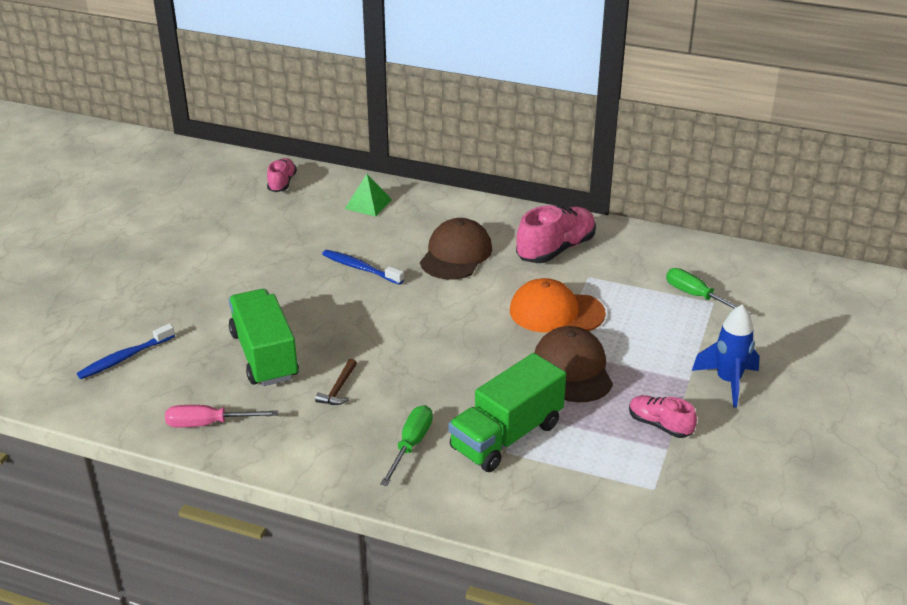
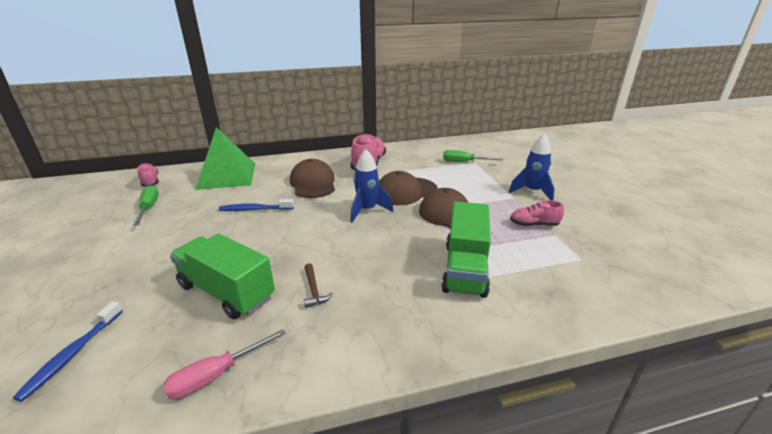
camera: 35 degrees left, 5 degrees down
(368, 204) = (227, 176): green pyramid -> green pyramid, size x2.01
(411, 445) = (411, 305): green screwdriver -> green screwdriver (149, 208)
(480, 320) = (367, 210): none -> blue rocket
(556, 312) = (405, 191): orange cap -> brown cap

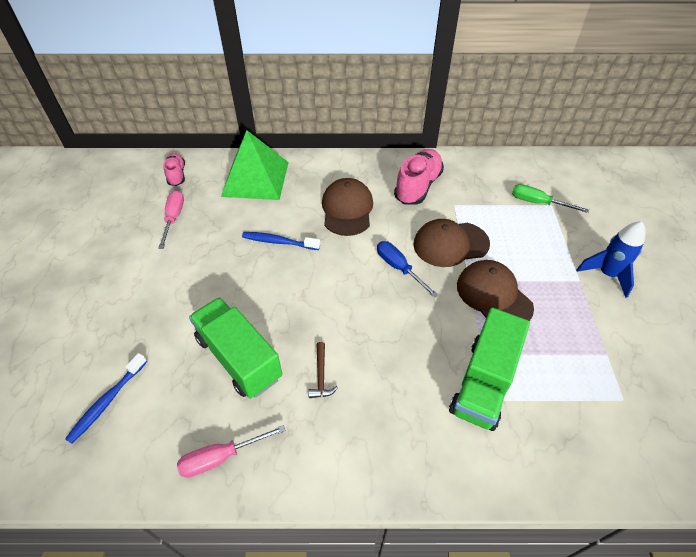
camera: 15 degrees right, 20 degrees up
(149, 208) = (173, 218): green screwdriver -> pink screwdriver
(367, 210) = (399, 268): blue rocket -> blue screwdriver
(534, 224) = (587, 332): pink shoe -> none

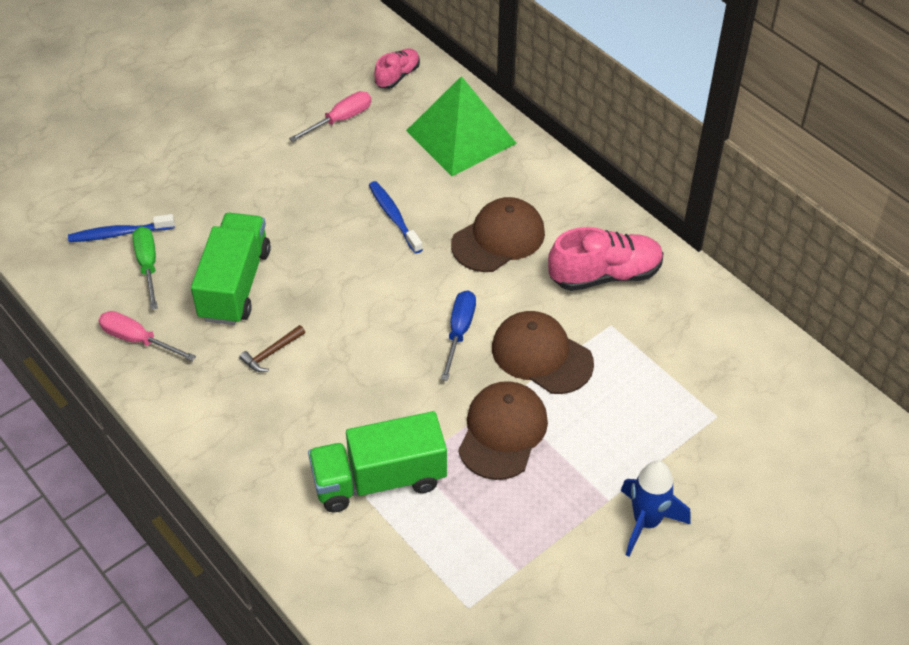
camera: 50 degrees right, 0 degrees up
(538, 203) = (705, 401): green screwdriver -> green screwdriver (148, 266)

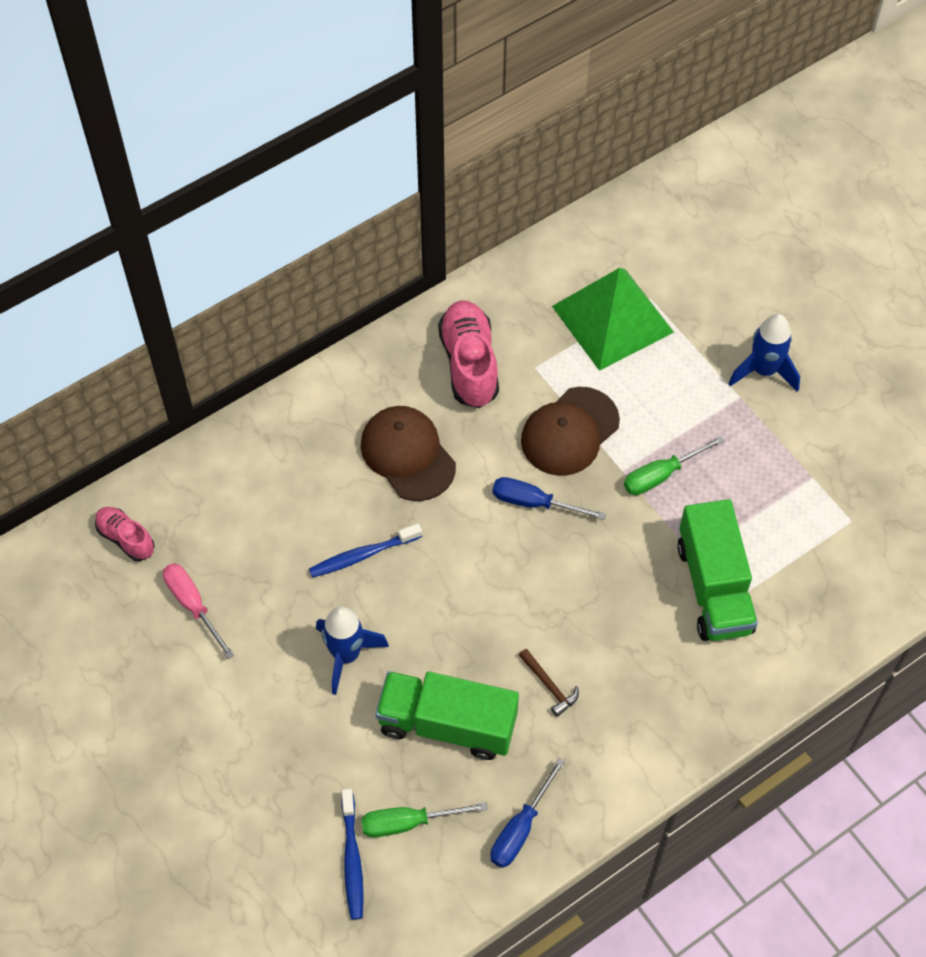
camera: 85 degrees left, 10 degrees up
(138, 340) = (520, 828): pink screwdriver -> blue screwdriver
(298, 214) = (346, 655): none -> blue rocket
(461, 137) = (244, 478): green pyramid -> green pyramid (613, 319)
(503, 432) = (661, 475): brown cap -> green screwdriver

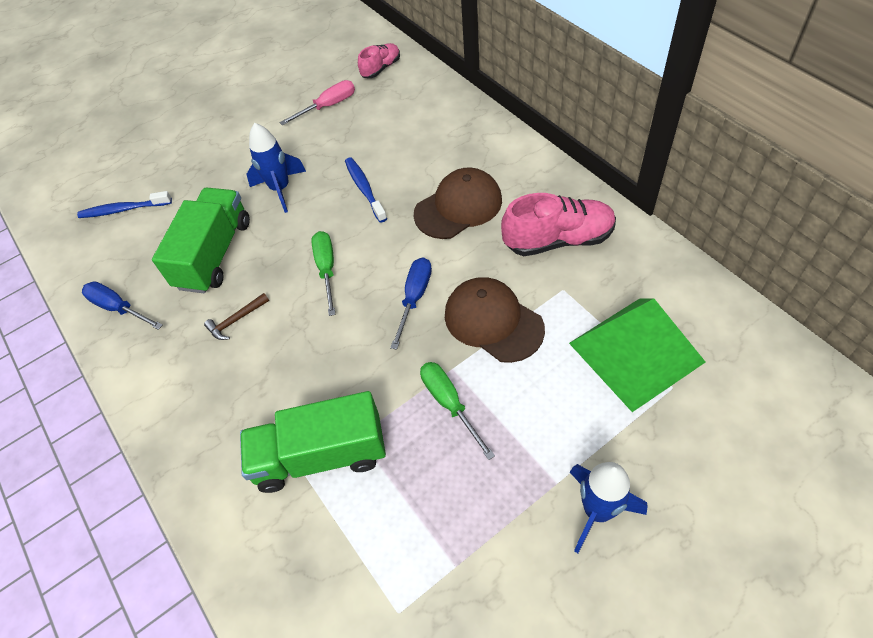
camera: 95 degrees right, 5 degrees down
(408, 822) = (142, 238): green screwdriver -> green screwdriver (326, 269)

